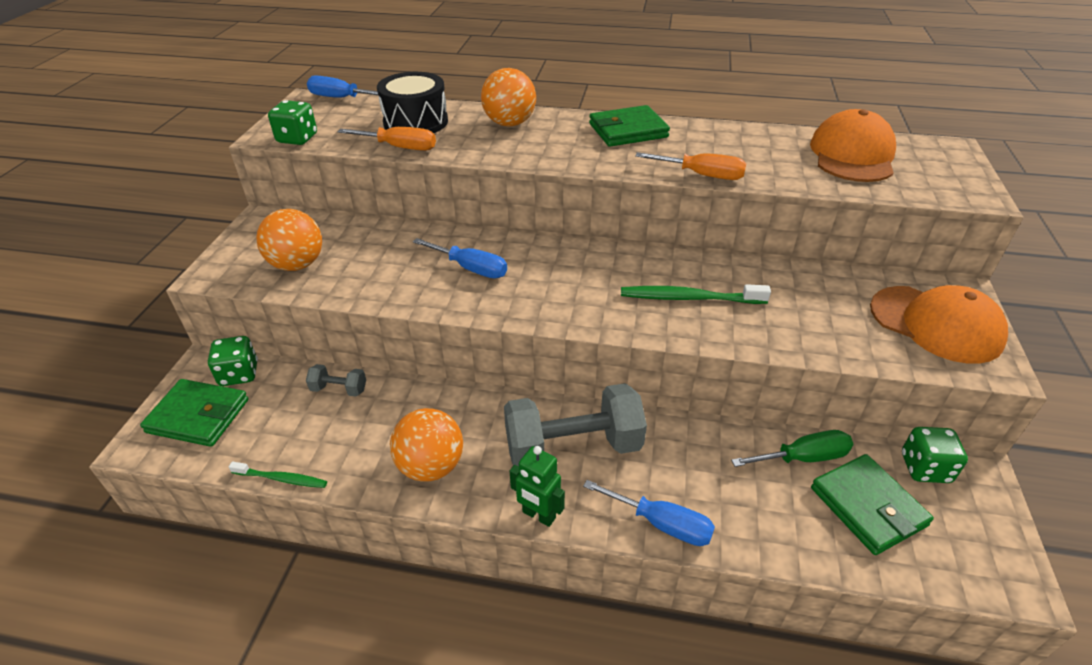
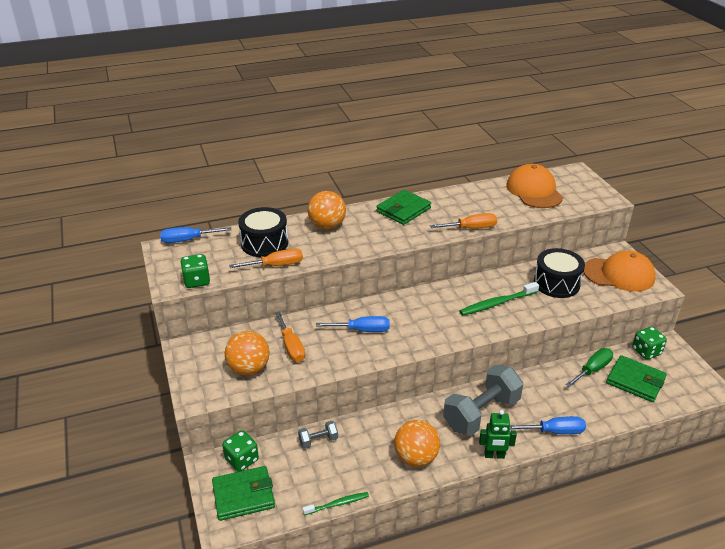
camera: 30 degrees left, 5 degrees down
(369, 258) = (291, 347): none -> orange screwdriver
(810, 302) = (556, 283): none -> black drum

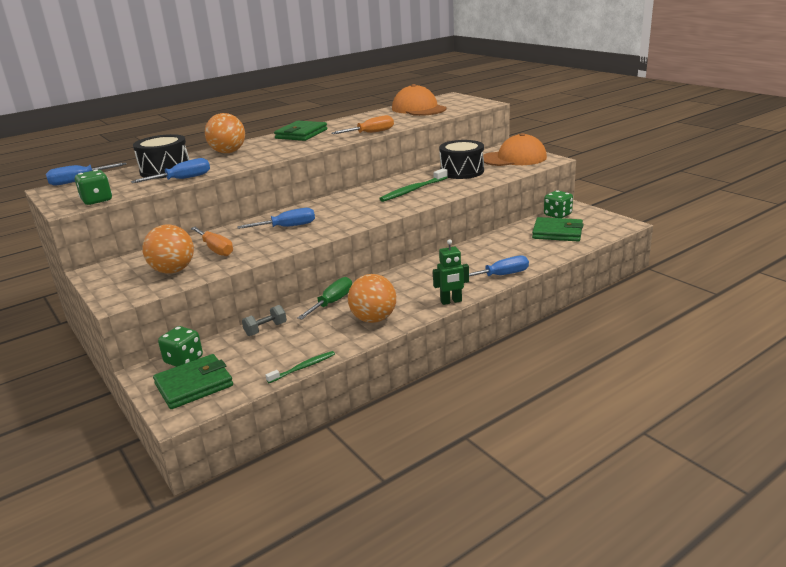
camera: 15 degrees left, 10 degrees down
(276, 265) = (182, 179): orange screwdriver -> blue screwdriver
(481, 413) = (426, 278): grey dumbbell -> none
(592, 370) = (516, 233): green screwdriver -> green screwdriver (332, 302)

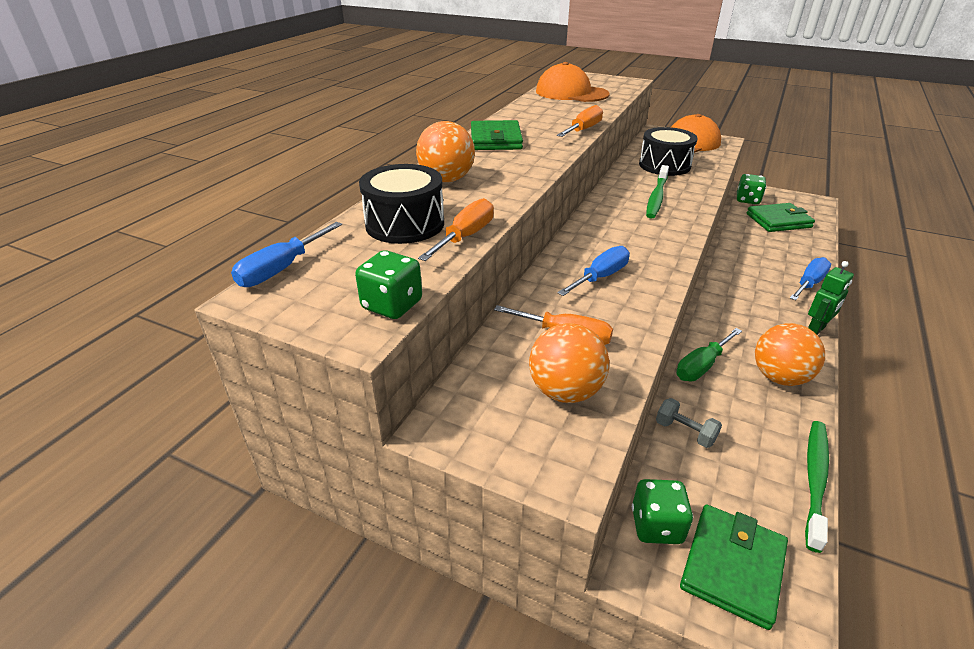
camera: 30 degrees left, 10 degrees up
(182, 179) = (465, 236): blue screwdriver -> orange screwdriver
(266, 329) = (685, 432): grey dumbbell -> grey dumbbell turned 75 degrees counterclockwise
(303, 367) = (815, 480): green toothbrush -> green toothbrush, size x1.60
(332, 302) = (701, 366): green screwdriver -> green screwdriver turned 135 degrees counterclockwise

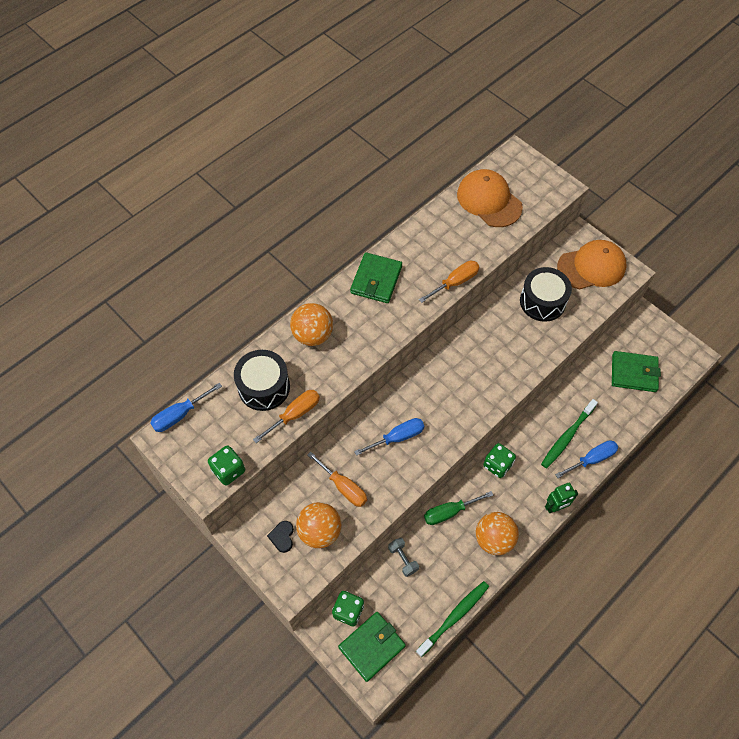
camera: 20 degrees right, 25 degrees up
(509, 414) = (282, 537): none -> black heart
(656, 197) = (501, 350): green toothbrush -> green toothbrush (567, 437)
(747, 200) = (630, 334): green dice -> green dice (497, 465)

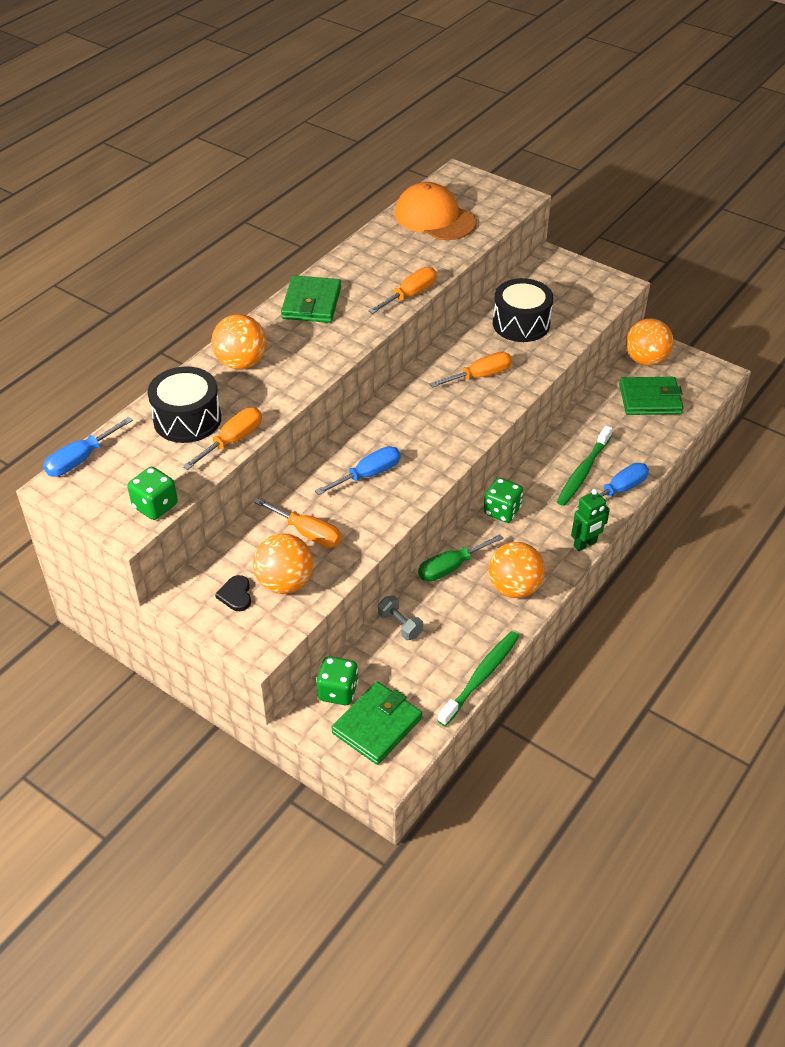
camera: 10 degrees left, 15 degrees down
(500, 351) = (480, 376): none -> orange screwdriver
(591, 267) = (572, 285): orange cap -> none
(638, 332) = (645, 360): none -> orange ball

